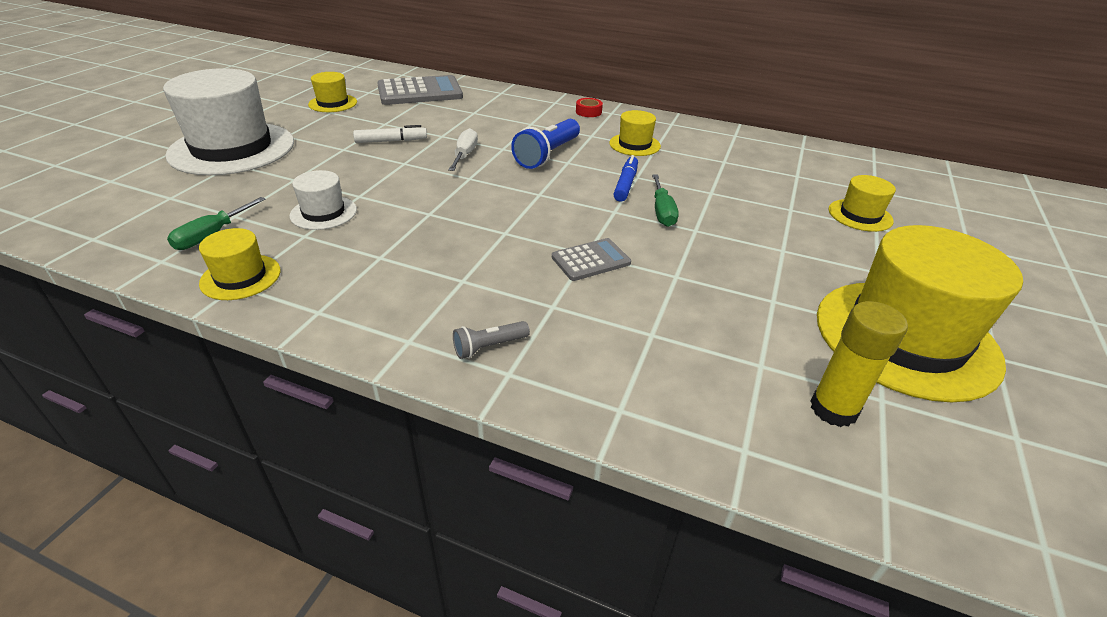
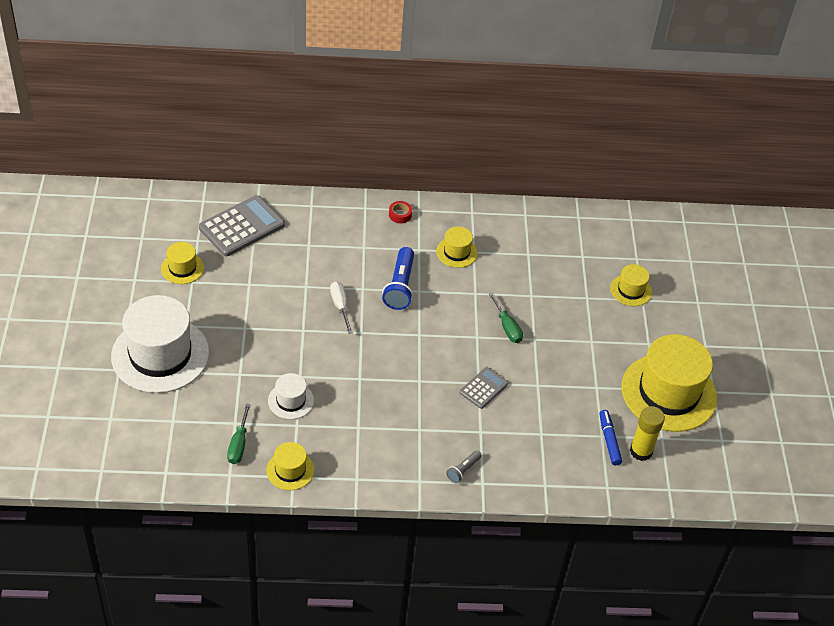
camera: 25 degrees left, 10 degrees up
(391, 141) = (273, 306): white marker -> none
(625, 184) = (471, 305): blue marker -> blue marker (609, 440)

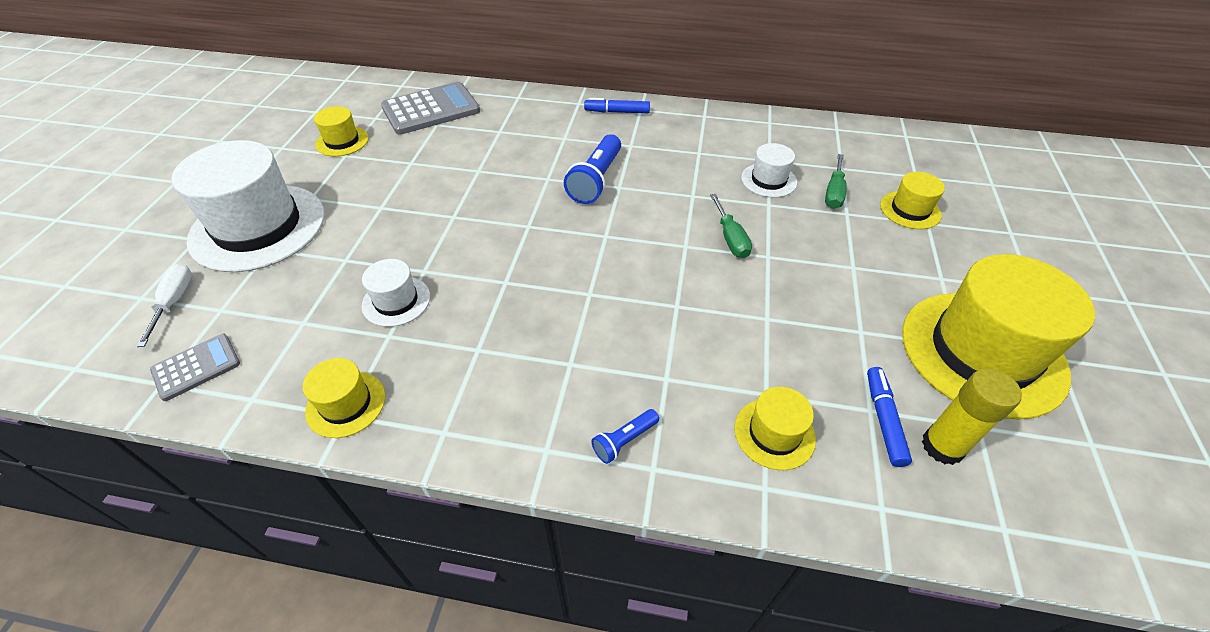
camera: 15 degrees right, 0 degrees up
(238, 444) = (290, 354): green screwdriver -> green screwdriver (834, 192)
(340, 306) = (512, 194): white screwdriver -> white screwdriver (175, 302)
(400, 215) = (617, 112): red tape -> blue marker
(456, 252) = (677, 151): yellow hat -> yellow hat (774, 433)
(463, 470) = (624, 441): grey flashlight -> blue flashlight
(483, 388) = (683, 314): grey calculator -> grey calculator (196, 367)
(529, 273) = (768, 180): none -> white hat

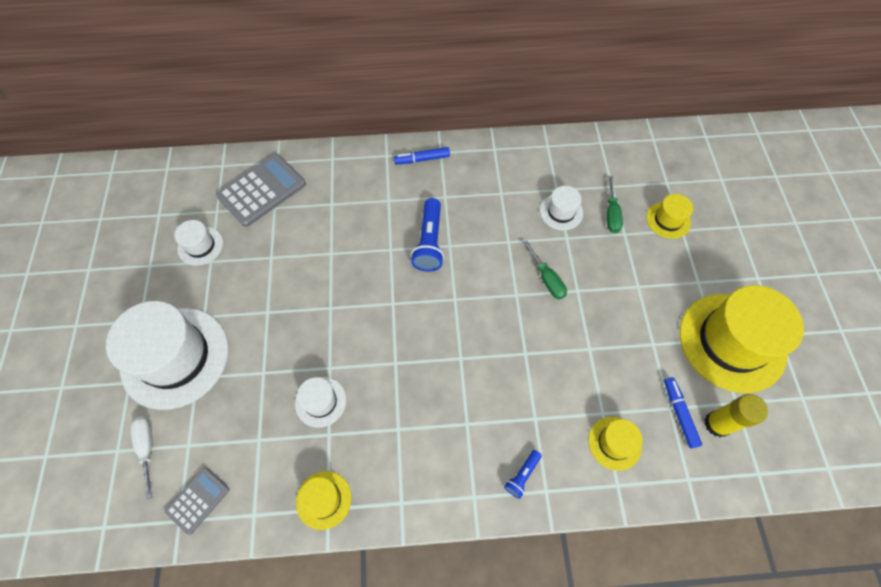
camera: 15 degrees left, 15 degrees up
(342, 141) = (200, 246): yellow hat -> white hat

